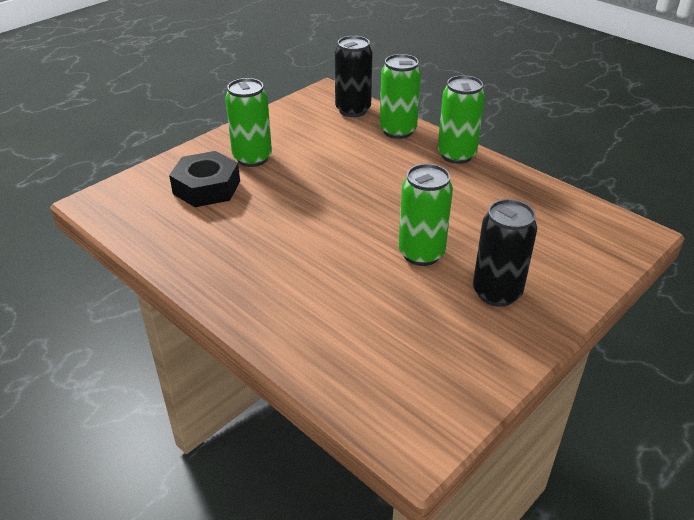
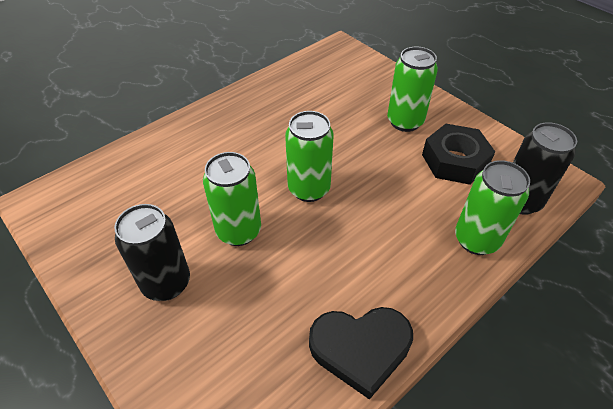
camera: 95 degrees right, 10 degrees up
(206, 187) = (357, 96): black nut -> black nut (454, 161)
(456, 155) = (424, 294): green can -> green can (309, 189)
(513, 182) = (360, 349): none -> black heart

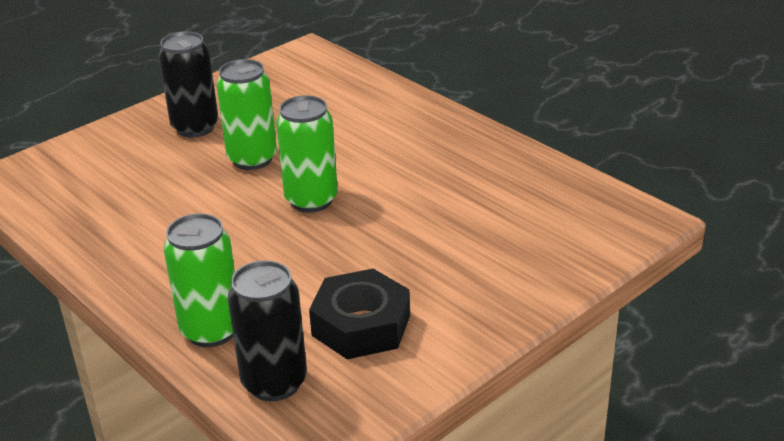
camera: 90 degrees right, 15 degrees down
(360, 349) = (92, 238): black heart -> none
(405, 121) = (449, 281): green can -> none

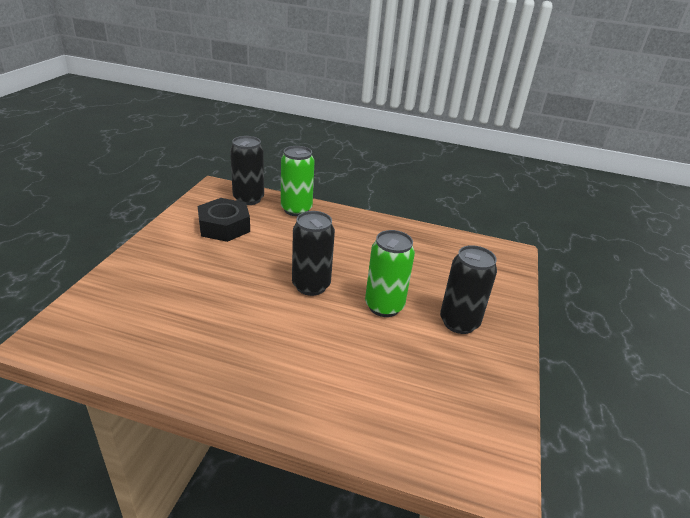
camera: 145 degrees right, 0 degrees up
(311, 200) = (311, 286): green can -> black can

